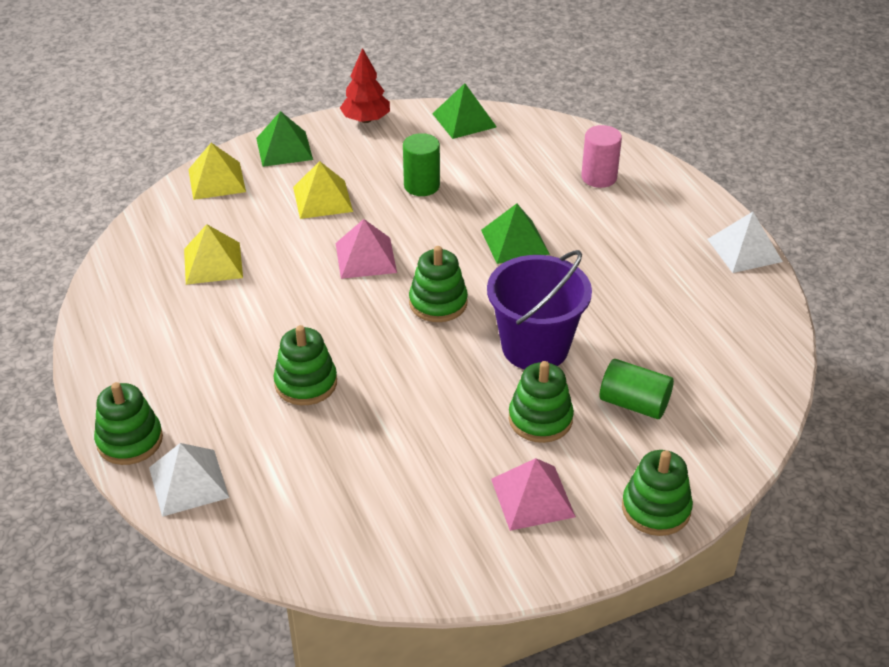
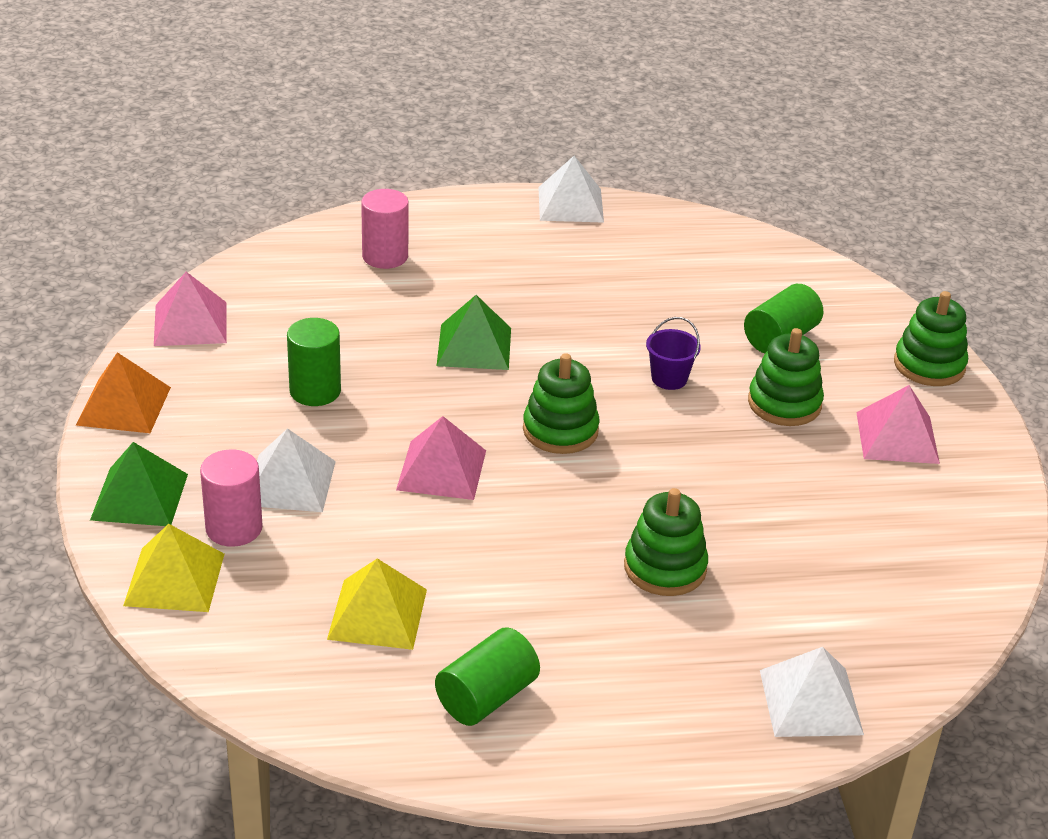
camera: 75 degrees left, 5 degrees down
(130, 440) = (719, 749): green stacking toy -> none
(152, 324) = (486, 697): none -> green cylinder
(270, 189) = (234, 528): none -> pink cylinder
(322, 199) = (289, 483): yellow pyramid -> white pyramid
(366, 119) = (123, 406): red tree -> orange pyramid
(464, 120) = (190, 323): green pyramid -> pink pyramid
(535, 347) = (669, 379): purple bucket -> purple bucket, size x0.45

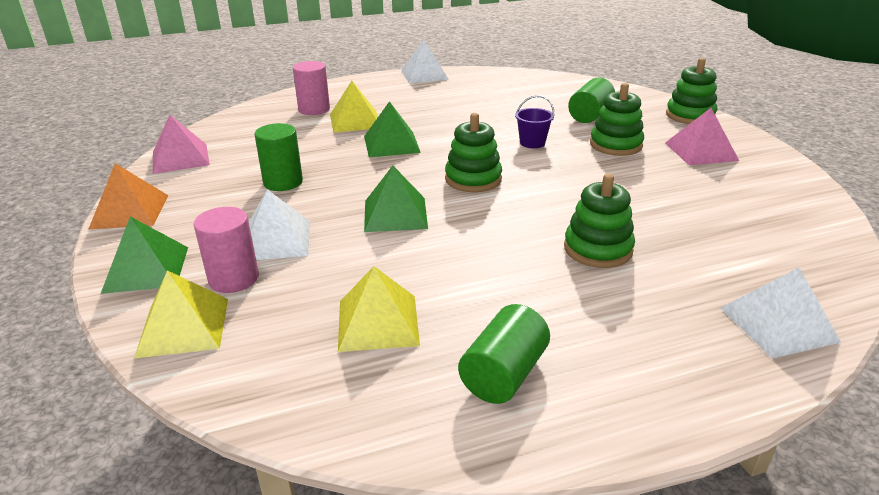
camera: 10 degrees left, 5 degrees down
(437, 291) = (355, 121): none -> yellow pyramid
(441, 469) = (395, 214): pink pyramid -> green pyramid

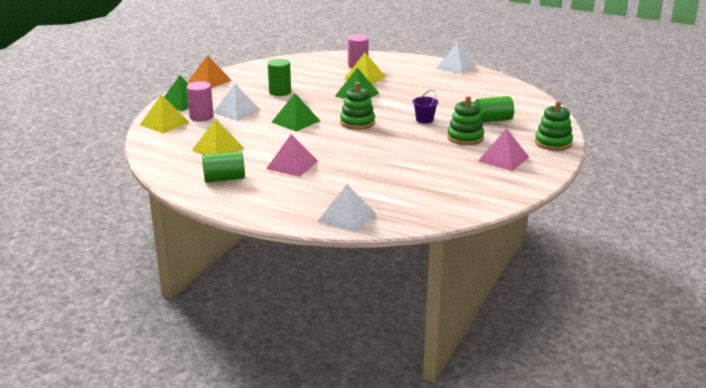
camera: 45 degrees right, 5 degrees down
(180, 158) = (261, 67): pink pyramid -> pink pyramid (292, 165)
(598, 249) = (343, 167): green stacking toy -> none

